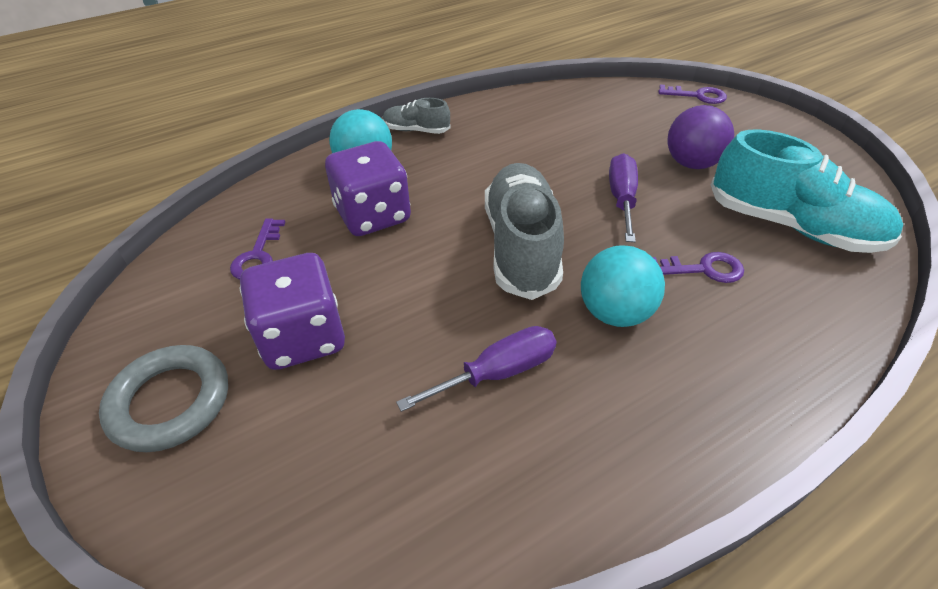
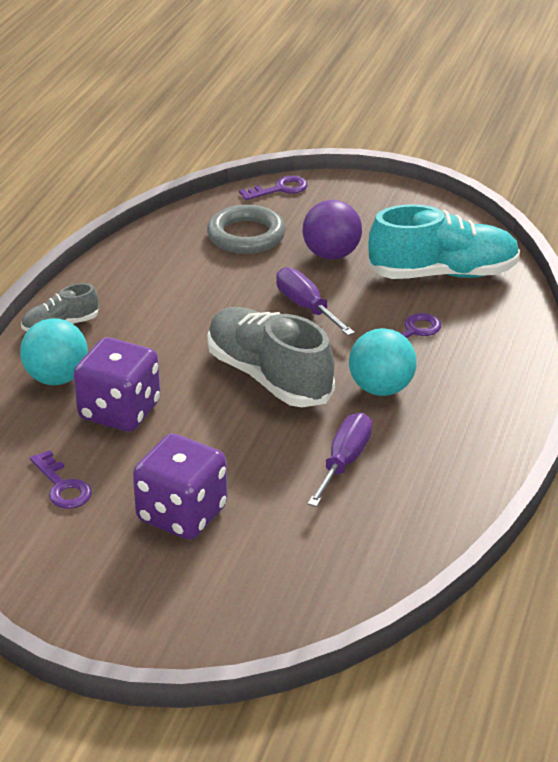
camera: 40 degrees left, 10 degrees down
(170, 402) = (140, 598): grey ring -> grey ring (246, 235)

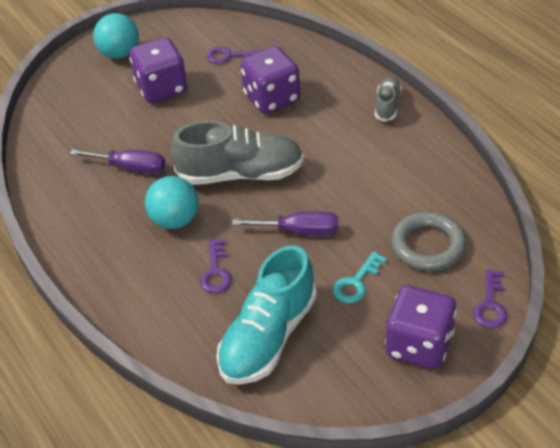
camera: 130 degrees right, 10 degrees up
(57, 378) = (330, 85): turquoise ball -> turquoise ball (120, 53)
(331, 254) = (356, 282): purple ball -> turquoise key
(344, 462) = (130, 168): purple screwdriver -> purple screwdriver turned 45 degrees counterclockwise
(359, 205) = (419, 345): none -> purple dice

